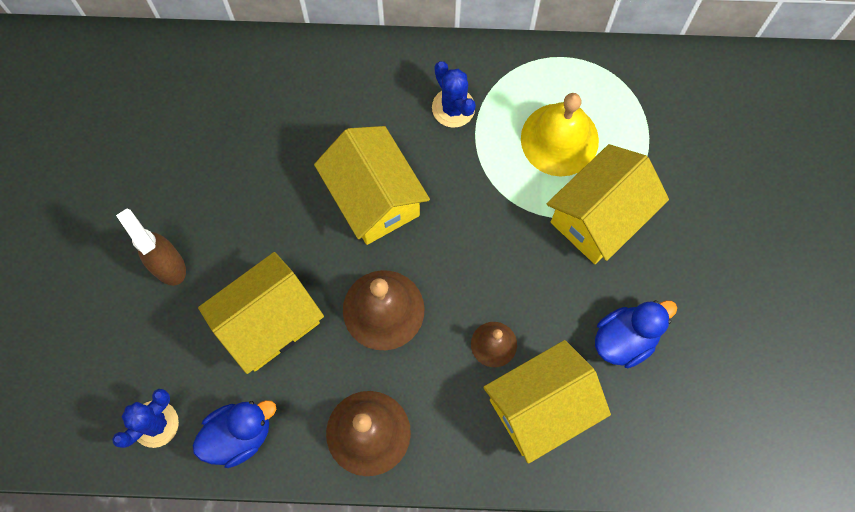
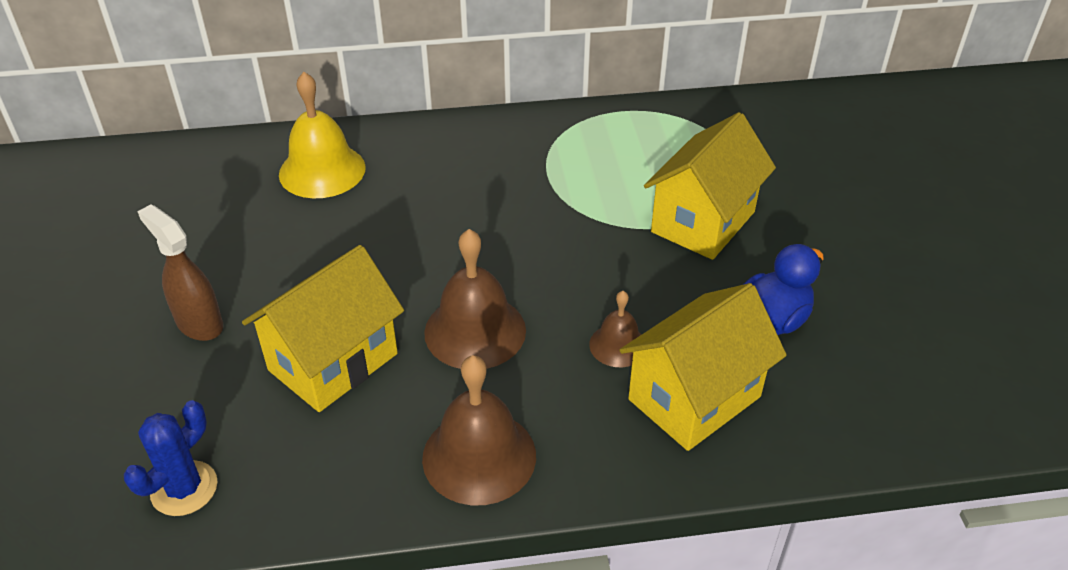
camera: 10 degrees left, 30 degrees down
(238, 435) = (302, 484): blue duck -> none
(374, 198) = (445, 236): yellow house -> none
(453, 108) = (518, 158): blue cactus -> none
(559, 139) = (639, 168): yellow bell -> yellow bell (322, 170)

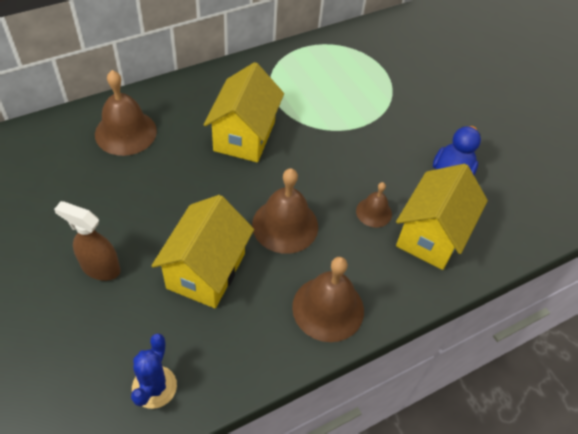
camera: 25 degrees left, 10 degrees up
(322, 170) = (125, 132): yellow bell -> brown bell
(703, 222) = (385, 116): yellow house -> yellow house (244, 136)

